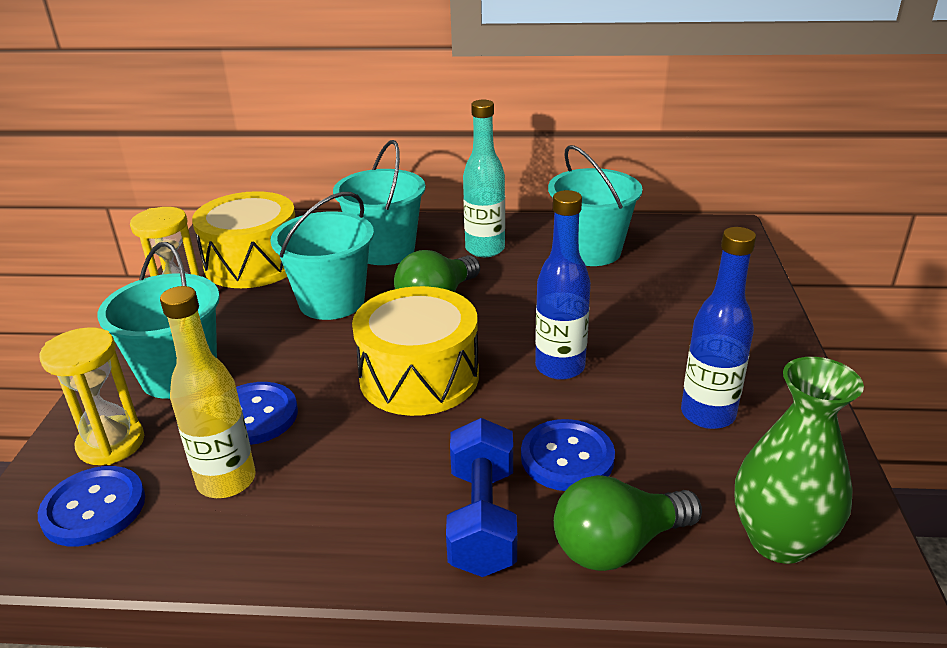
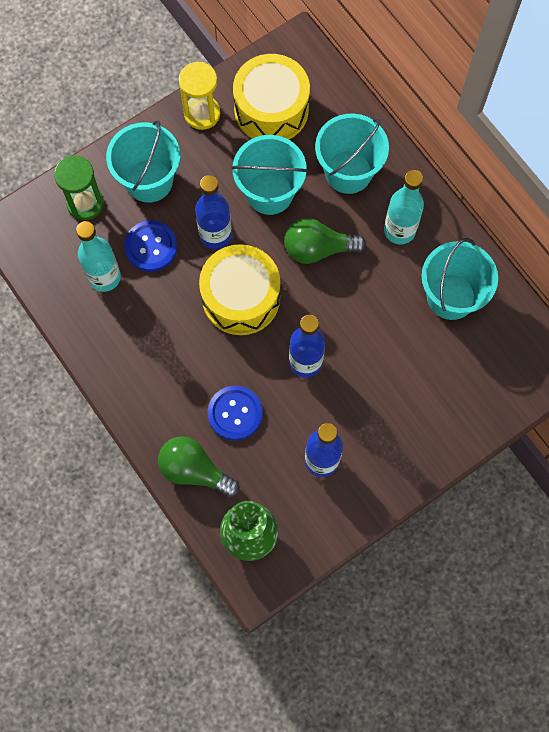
camera: 50 degrees right, 40 degrees up
(94, 508) = (49, 240): blue button -> none
(111, 443) = (85, 203): yellow hourglass -> green hourglass
(226, 481) = (104, 277): yellow bottle -> turquoise bottle
(319, 359) = (215, 235): none -> blue bottle
(482, 519) = (167, 404): blue dumbbell -> none

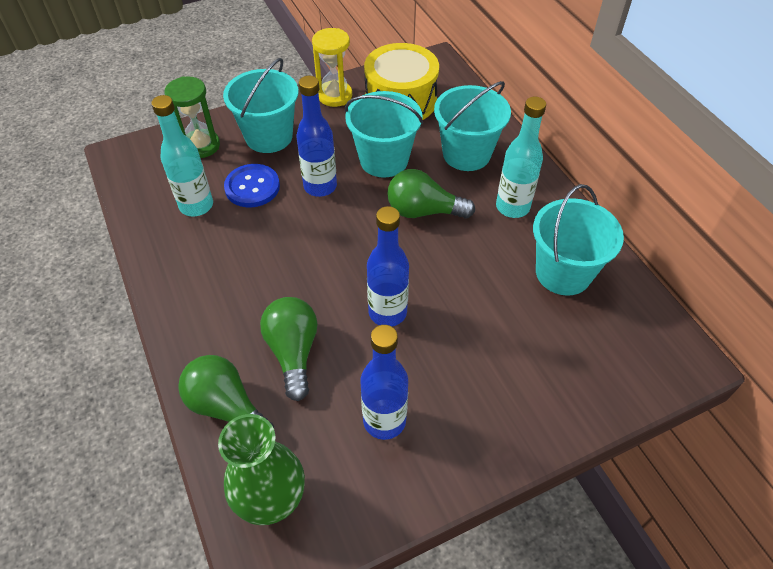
camera: 10 degrees right, 20 degrees down
(235, 413) = (293, 352): blue button -> green light bulb
(241, 298) = (331, 242): yellow drum -> none

